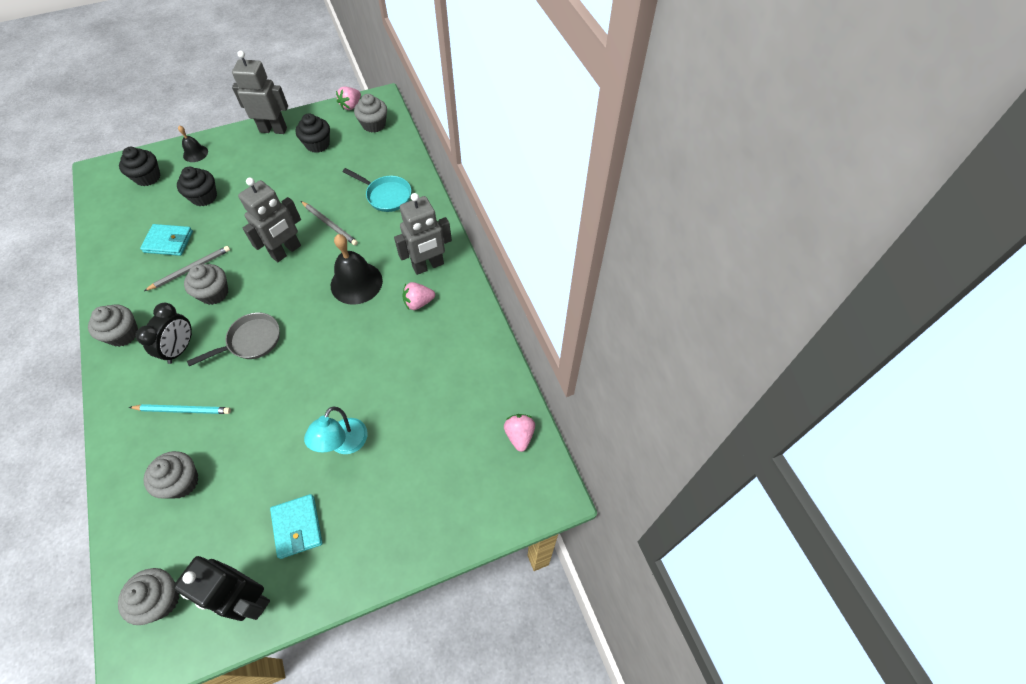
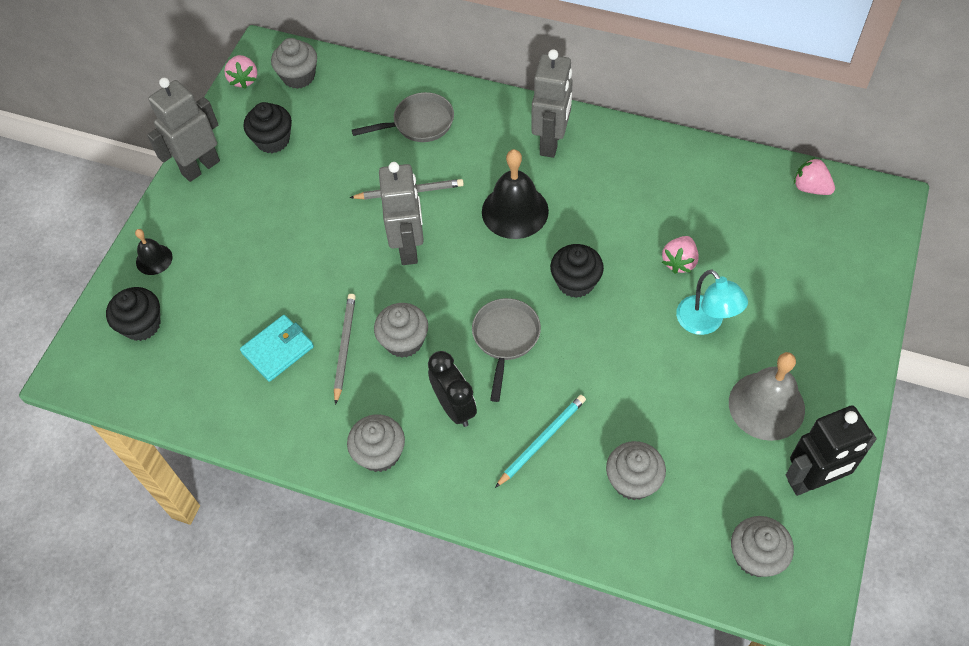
camera: 45 degrees left, 0 degrees up
(204, 197) = (240, 284): black cupcake -> black cupcake (575, 282)
(297, 527) = (766, 405): turquoise wallet -> grey bell
(386, 196) = (419, 123): turquoise pan -> grey pan
(418, 302) = (591, 176): pink strawberry -> pink strawberry (679, 262)

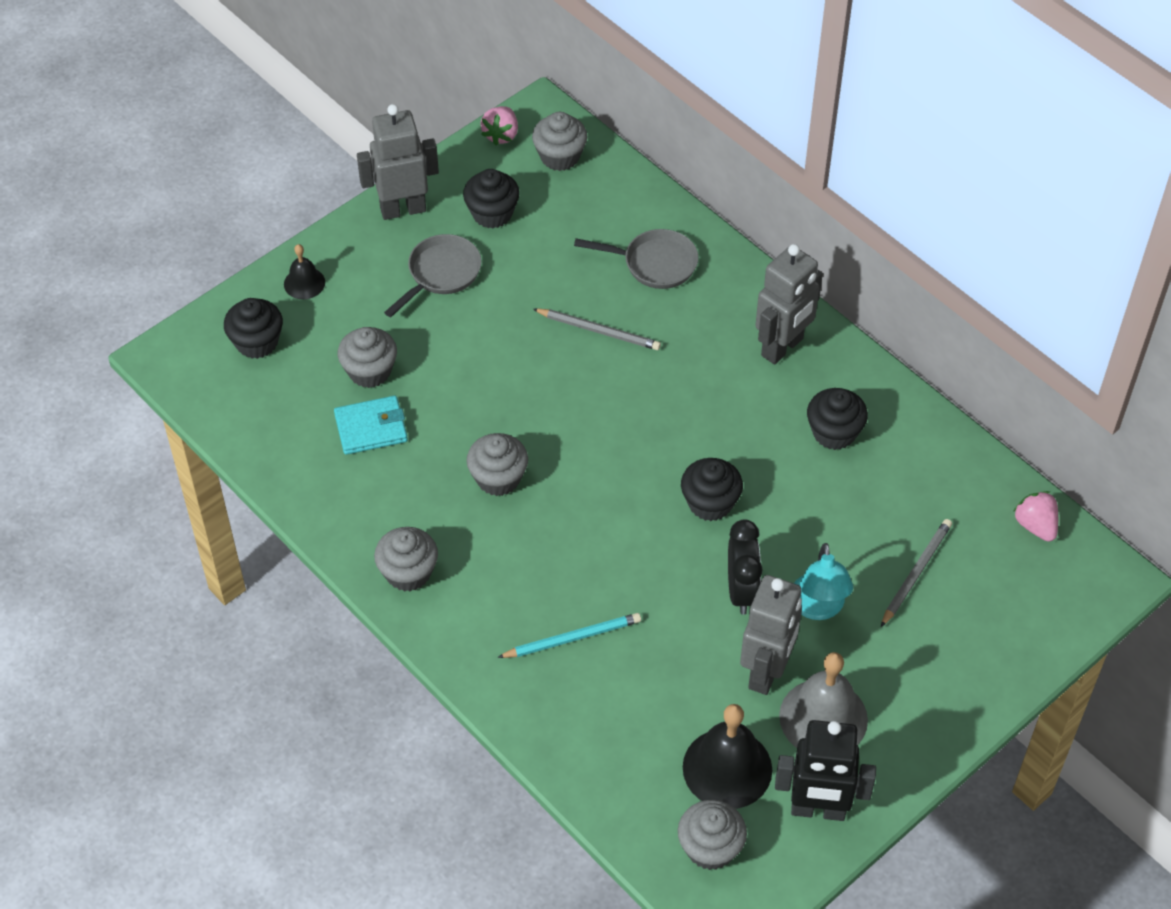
camera: 25 degrees right, 5 degrees down
(344, 348) = (436, 457): grey pencil -> grey pencil (915, 573)
(409, 248) = (561, 388): grey robot -> grey robot (766, 672)
(454, 407) = (507, 565): black clock -> black clock (741, 591)
(505, 338) = (601, 524): grey pan -> grey pan (441, 274)
(515, 211) = (695, 401): black bell -> black bell (727, 768)
(628, 187) = (834, 432): none -> black cupcake
(633, 481) = (637, 719): grey cupcake -> grey cupcake (369, 371)
(679, 262) = (834, 534): pink strawberry -> none

